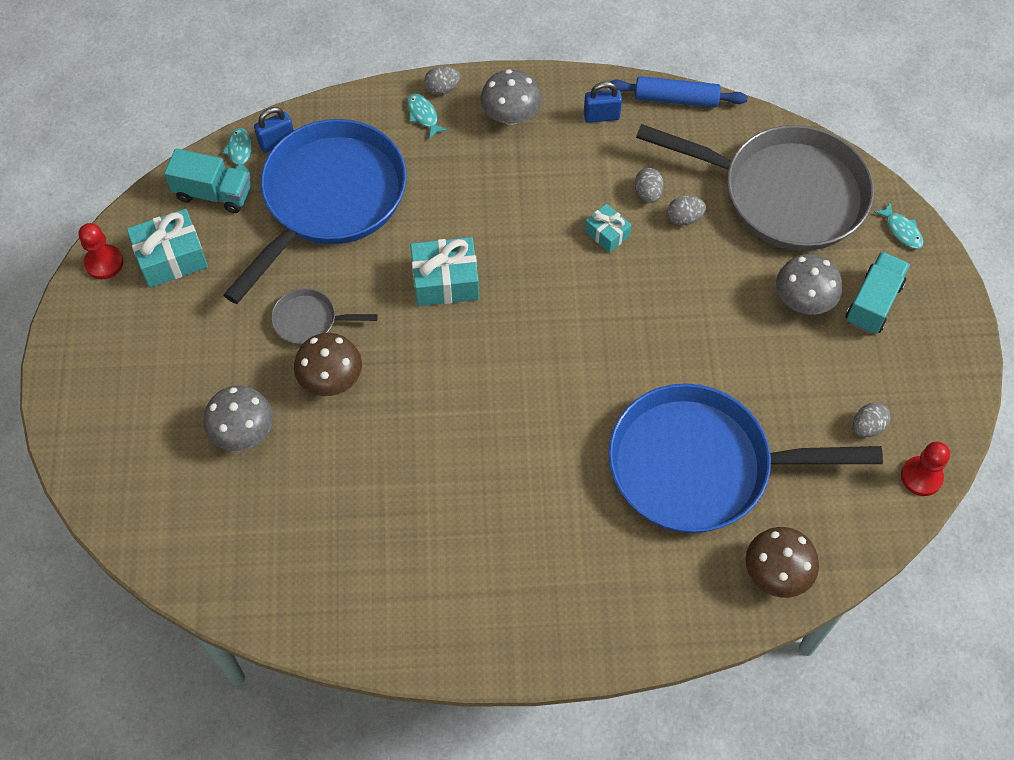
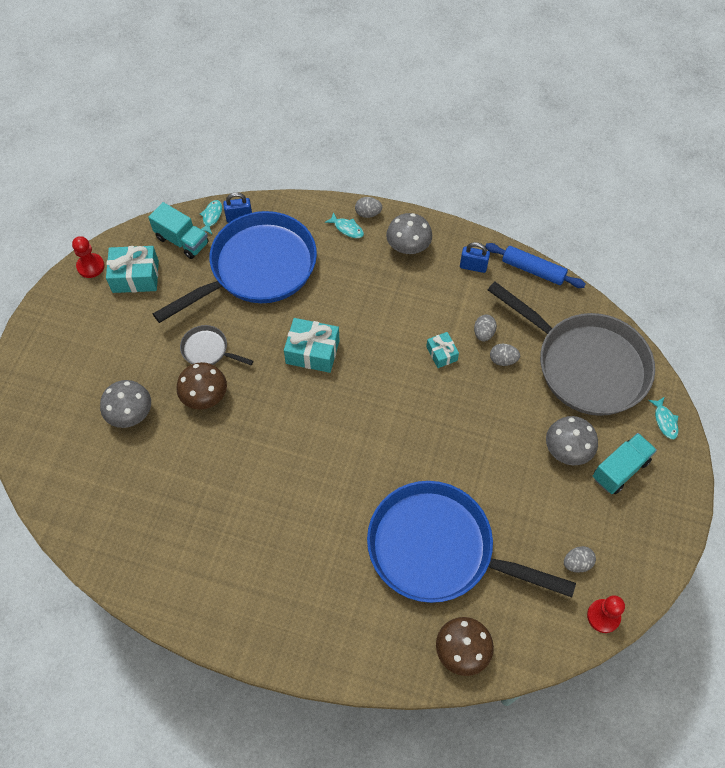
camera: 20 degrees right, 0 degrees up
(423, 115) = (347, 228): turquoise fish -> turquoise fish turned 135 degrees clockwise

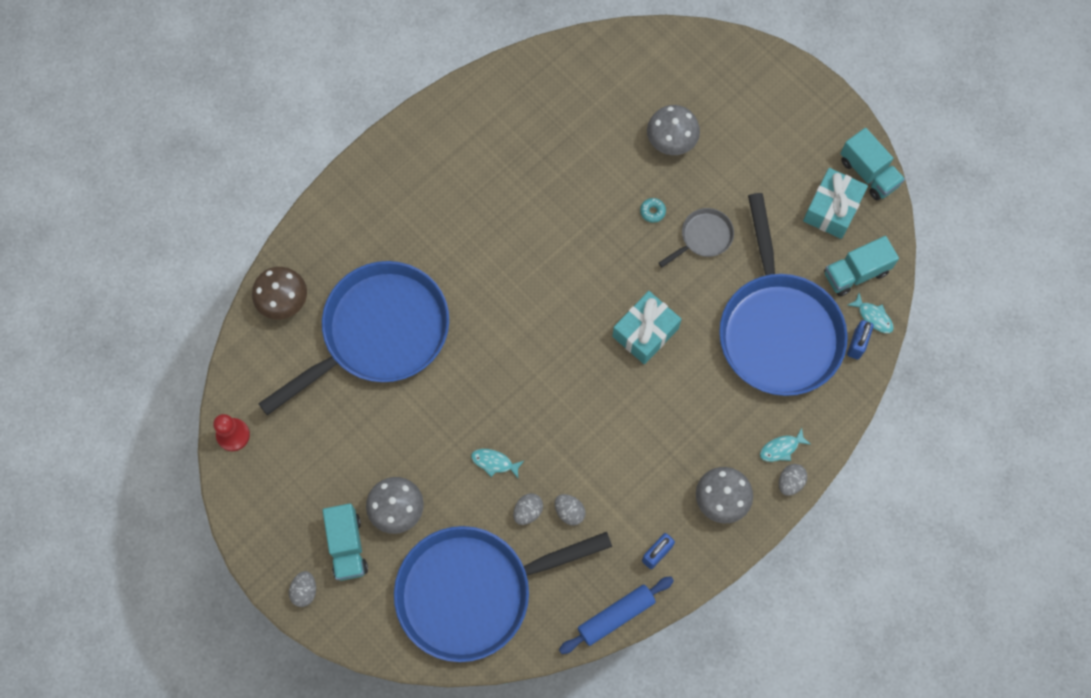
camera: 120 degrees right, 10 degrees up
(90, 266) = (868, 173): red pawn -> turquoise truck
(205, 396) = (652, 211): brown mushroom -> turquoise donut
(441, 353) = (570, 455): turquoise gift -> none
(577, 563) = (290, 444): grey egg -> grey egg (304, 591)
(585, 365) = (473, 592): grey pan -> blue pan
(665, 421) = (366, 628): turquoise fish -> turquoise fish (494, 462)

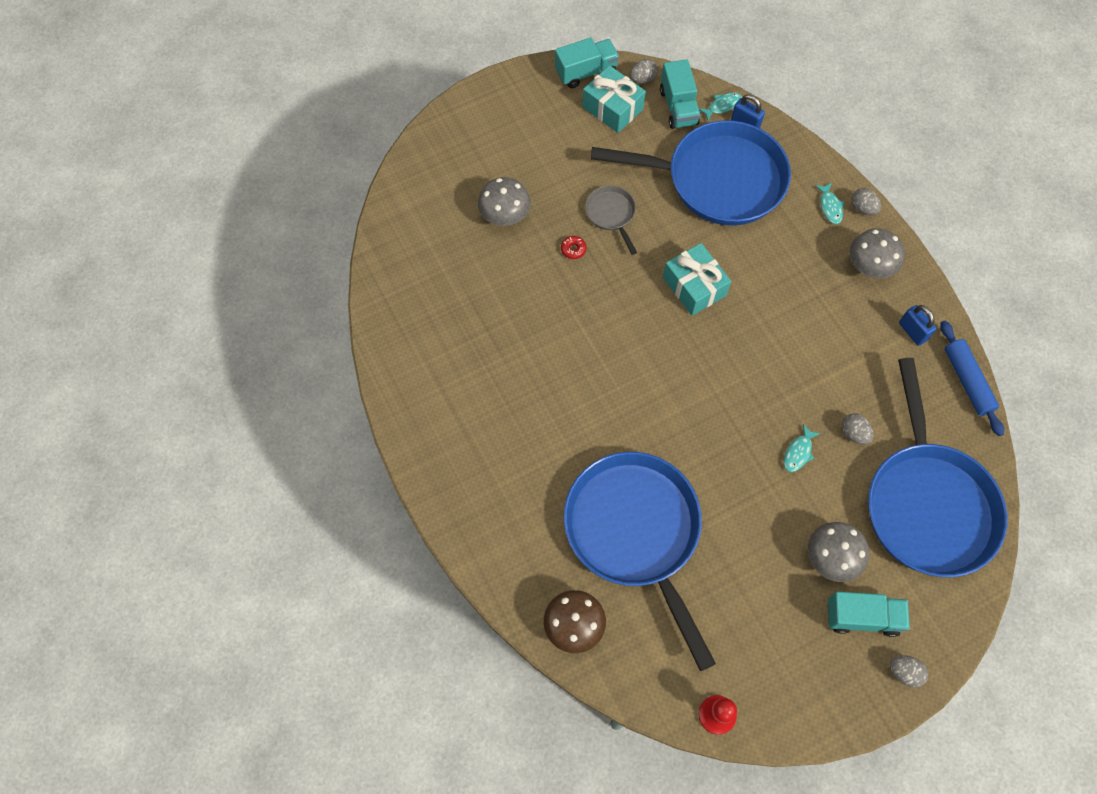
camera: 75 degrees left, 5 degrees down
(569, 512) = (860, 396): grey egg -> grey egg (642, 79)
(652, 211) = (573, 249): turquoise donut -> red donut

